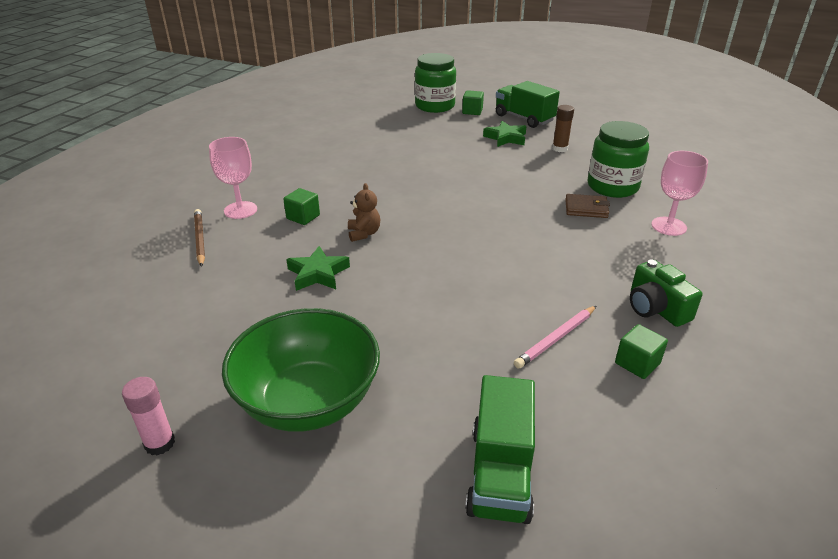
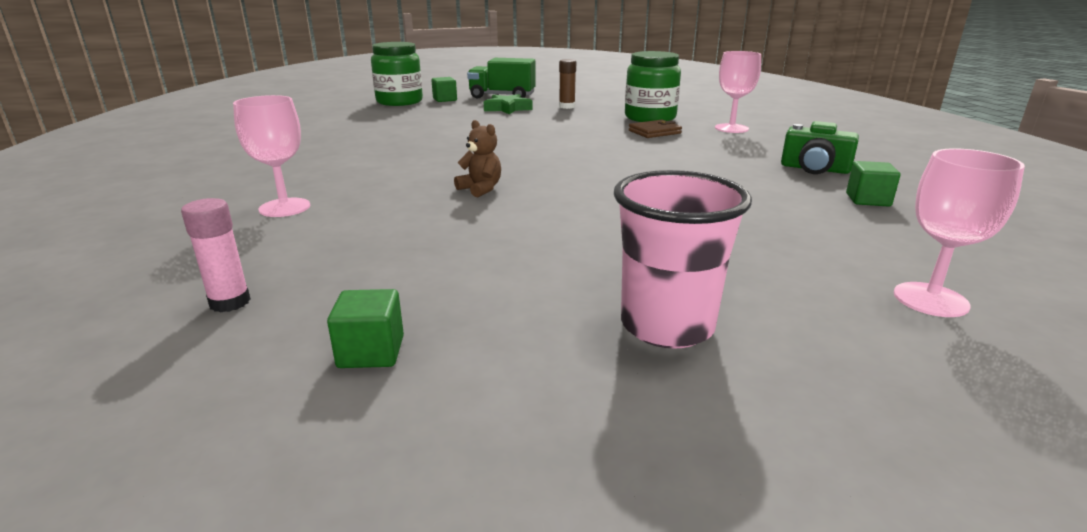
camera: 35 degrees left, 10 degrees down
(160, 443) = (554, 453): pink glue stick -> pink glue stick (230, 302)
(200, 239) = (263, 244): brown pencil -> none
(303, 217) = (384, 194): green cube -> green cube (371, 352)
(308, 401) = (667, 326): green bowl -> pink cup
(318, 274) = (482, 228): green star -> none
(500, 473) = (930, 299): green truck -> pink goblet
(556, 338) = (787, 204): pink pencil -> none

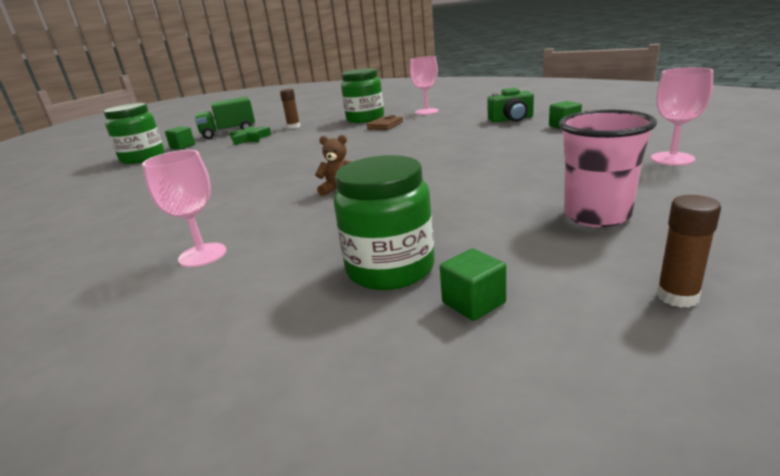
camera: 30 degrees left, 0 degrees up
(230, 302) = (302, 327): pink glue stick -> none
(375, 285) = (390, 269): none -> green jar
(555, 459) = (677, 296): none -> brown glue stick

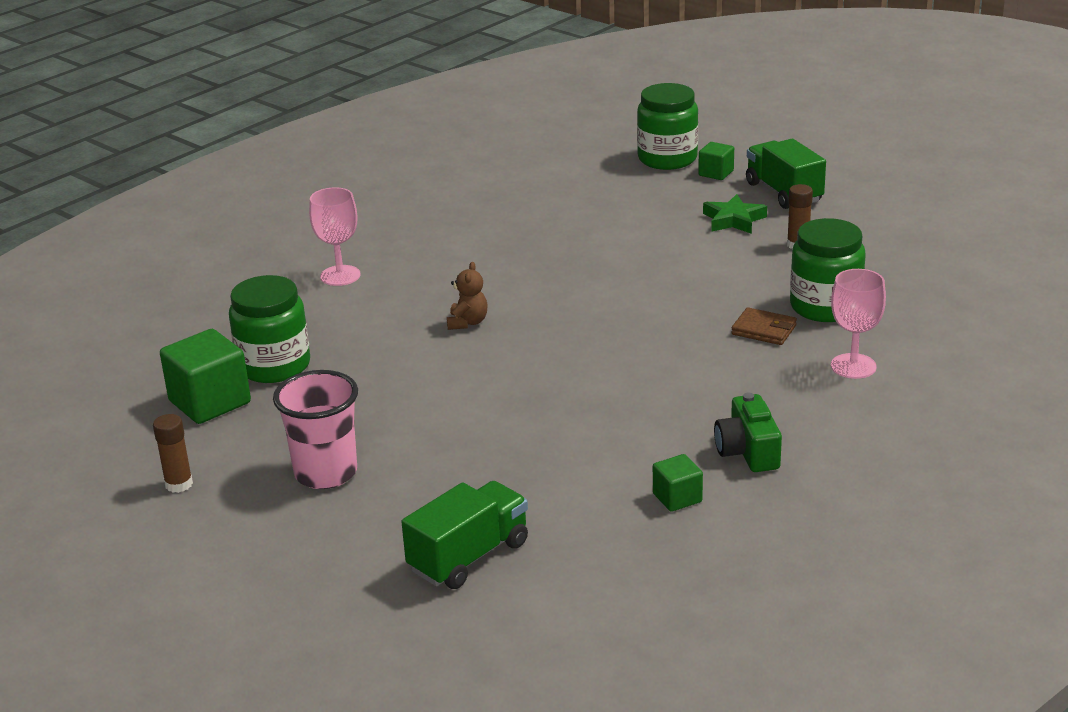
camera: 85 degrees right, 5 degrees up
(473, 303) = (210, 402): green cube -> green cube, size x1.84
(672, 159) = (469, 557): pink goblet -> green truck

